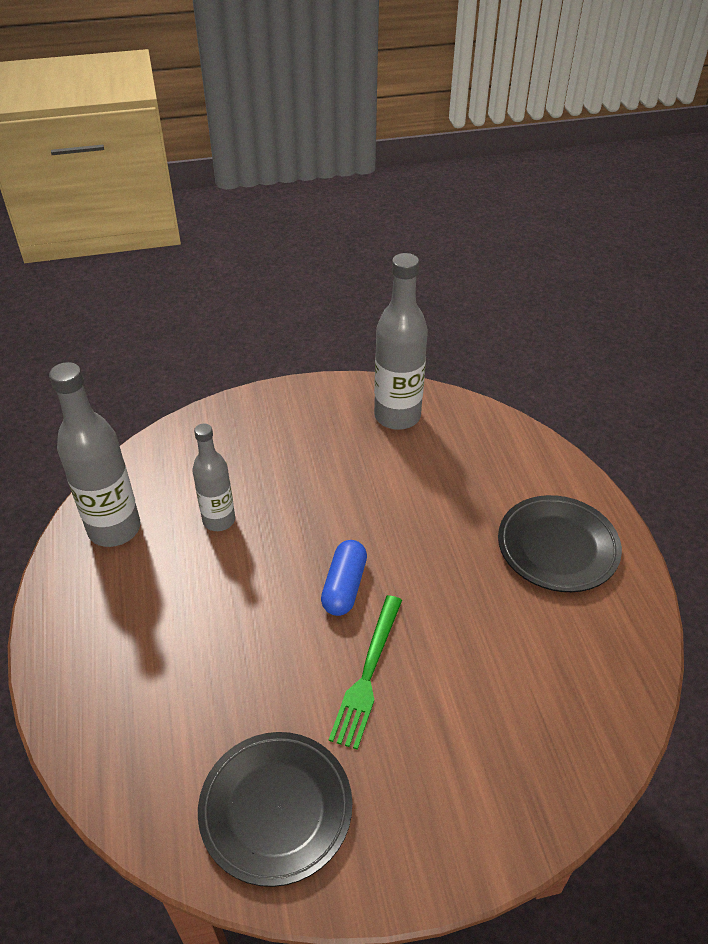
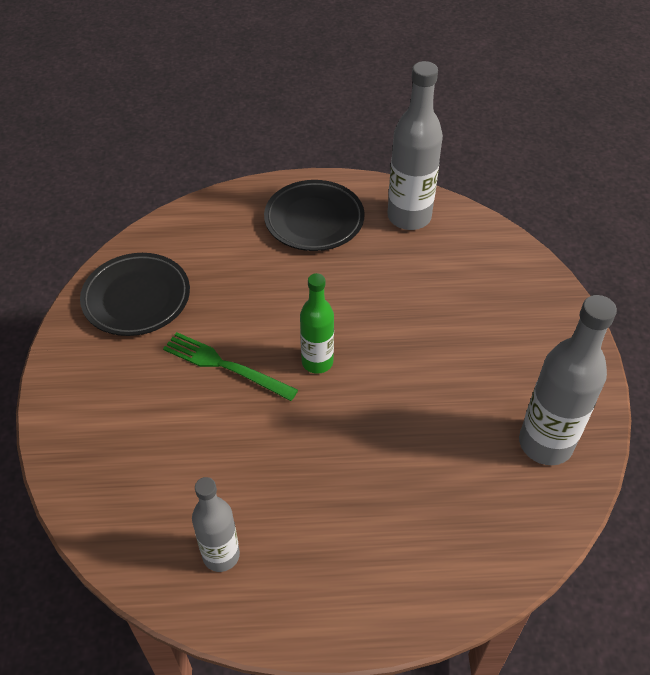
camera: 100 degrees right, 5 degrees up
(219, 520) = (409, 282): grey bottle -> grey bottle (221, 555)
(344, 586) = (317, 362): blue capsule -> green bottle
(557, 547) = (327, 558): black plate -> black plate (314, 220)

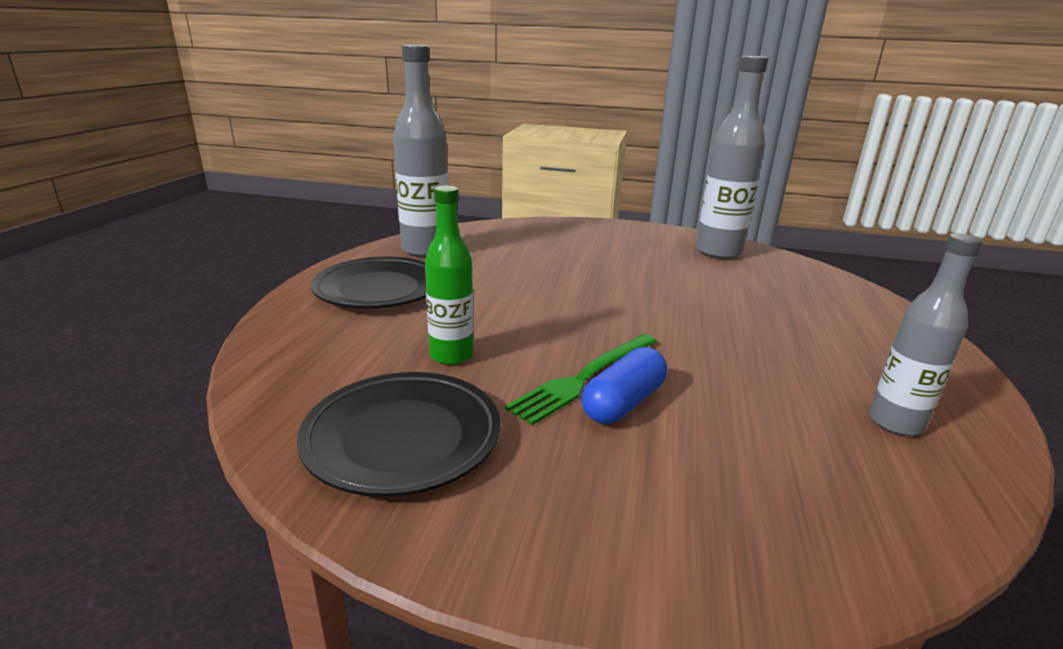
camera: 75 degrees left, 25 degrees down
(200, 391) = (623, 403): none -> blue capsule
(317, 362) = (601, 321): green bottle -> green bottle (451, 355)

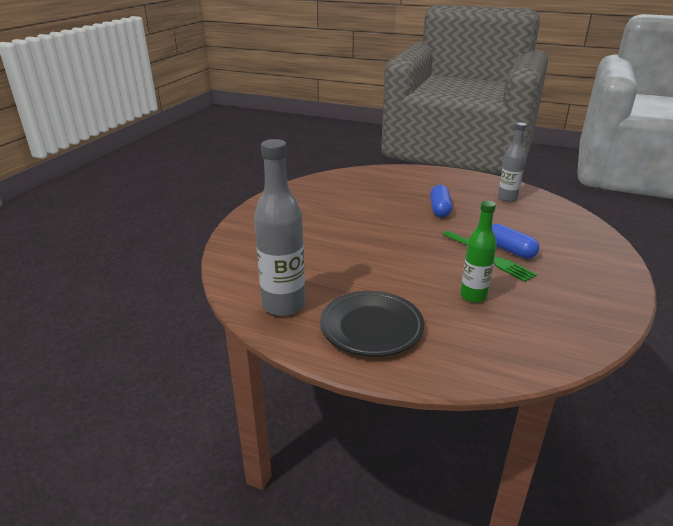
camera: 80 degrees left, 5 degrees up
(403, 438) = (560, 312): black plate -> none
(718, 252) = (316, 192): grey bottle -> none
(748, 339) = (439, 209): none -> blue capsule

